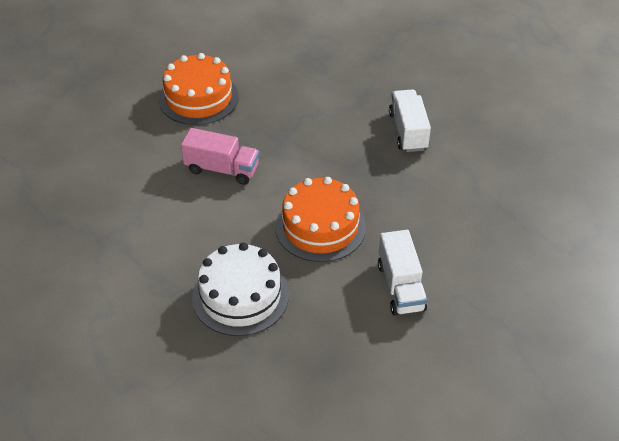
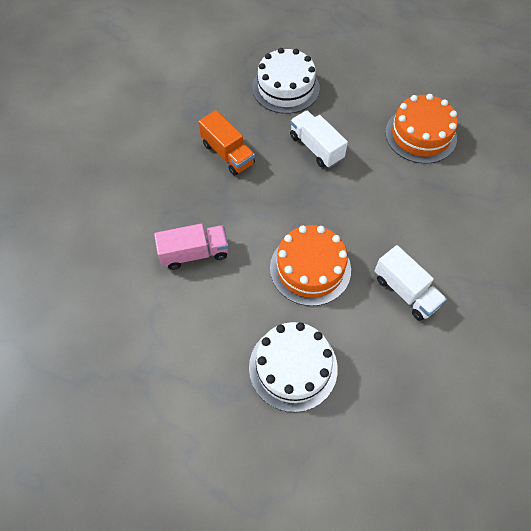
camera: 30 degrees left, 15 degrees up
(198, 98) = (126, 193): orange cake -> orange cake (420, 135)
(316, 103) = (228, 154): none -> orange truck
(418, 70) = (285, 88): none -> white cake

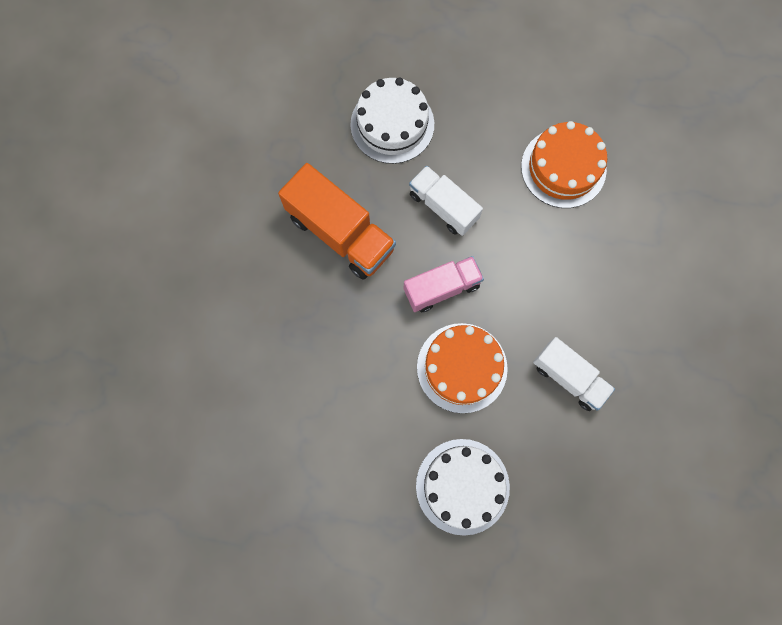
camera: 10 degrees left, 15 degrees up
(194, 253) = (330, 371): pink truck -> pink truck (442, 288)
(228, 154) = (340, 233): orange truck -> orange truck, size x1.54

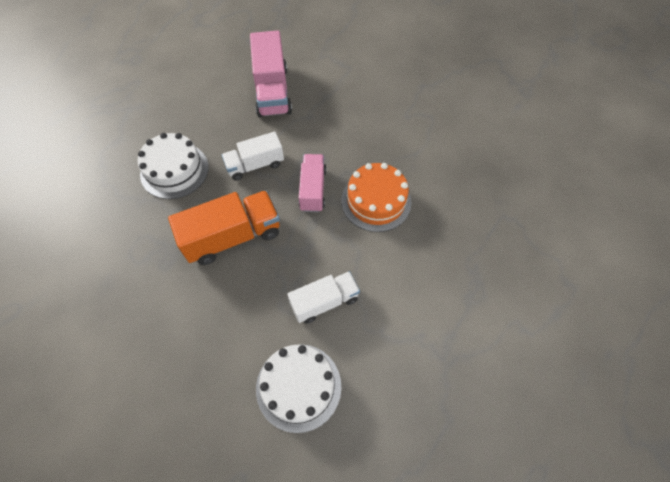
camera: 65 degrees left, 15 degrees down
(462, 486) = (461, 235): white cake -> white cake (298, 387)
(563, 168) = (272, 91): orange cake -> pink truck
(569, 377) = (412, 144): white truck -> white truck (324, 302)

